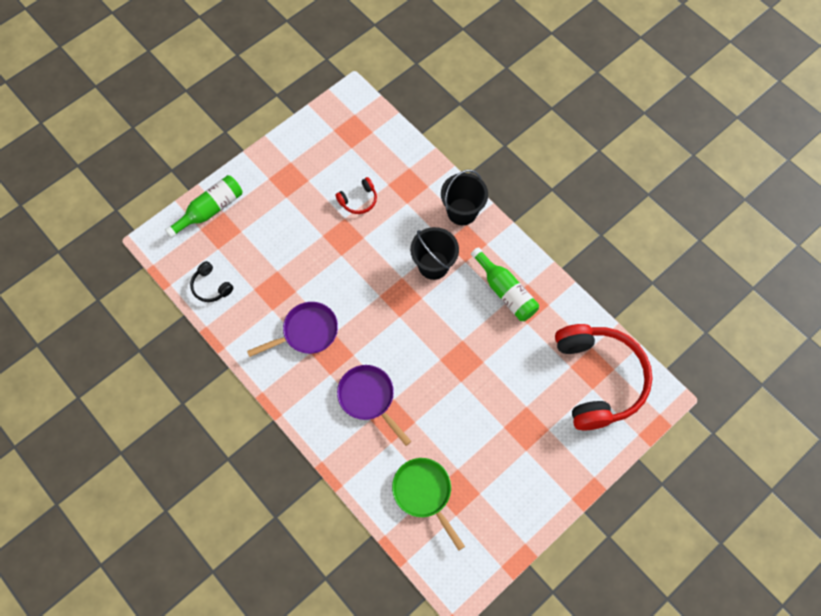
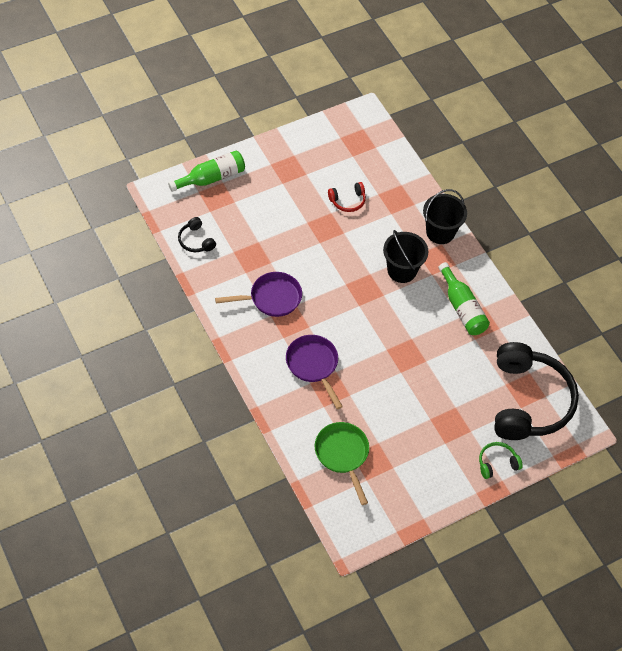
camera: 10 degrees right, 10 degrees down
(584, 458) = (497, 463): none -> green headphones
(598, 379) = (528, 401): red headphones -> black headphones

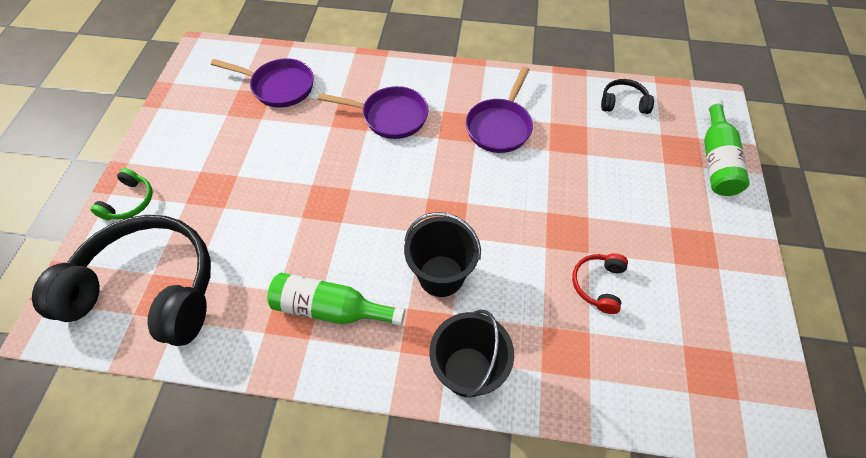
camera: 130 degrees right, 0 degrees up
(343, 454) = (279, 87): green pan -> purple pan
(528, 401) = (149, 289): black headphones -> black headphones turned 150 degrees clockwise

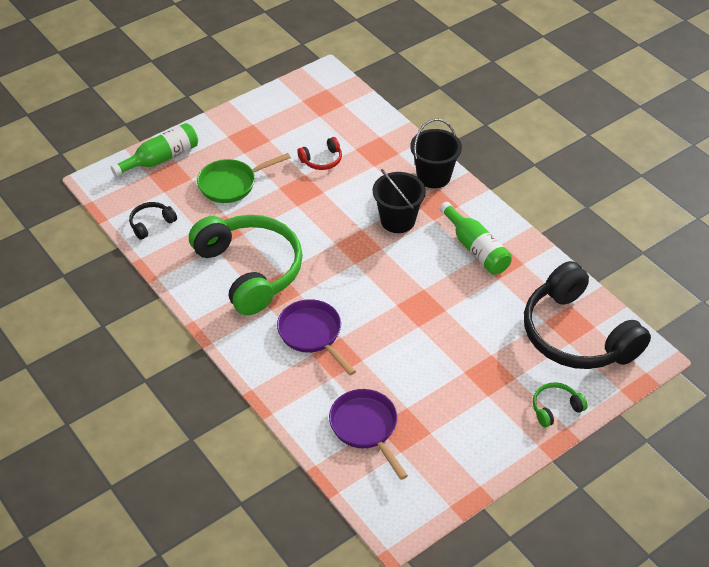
camera: 135 degrees left, 10 degrees down
(500, 126) = (250, 270): purple pan -> green headphones
(623, 103) = (151, 224): black headphones -> black headphones turned 90 degrees clockwise
(628, 185) = (231, 184): none -> green pan

